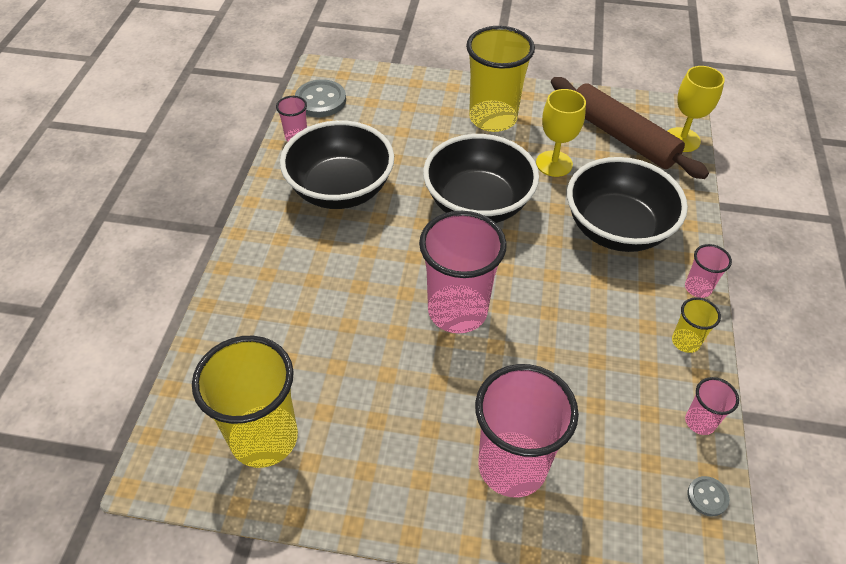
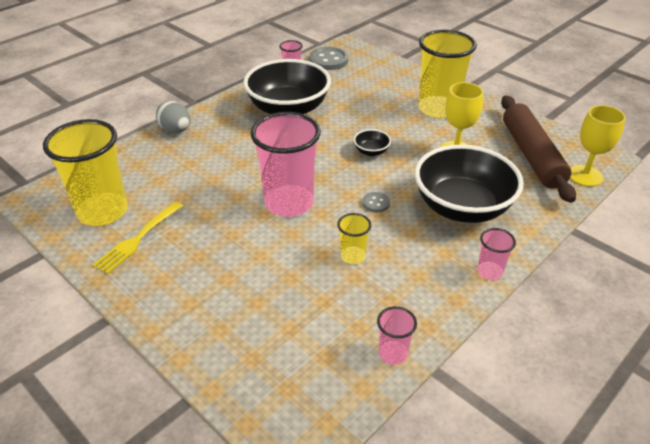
camera: 35 degrees right, 10 degrees down
(236, 281) = (176, 130): none -> grey egg
(343, 447) = (138, 238): none -> yellow fork
(478, 204) = (371, 151): black bowl -> black bowl, size x0.40
(512, 466) = (226, 304): pink cup -> none
(685, 342) = (439, 299): yellow cup -> yellow cup (353, 256)
(707, 497) = (344, 402): grey button -> grey button (376, 203)

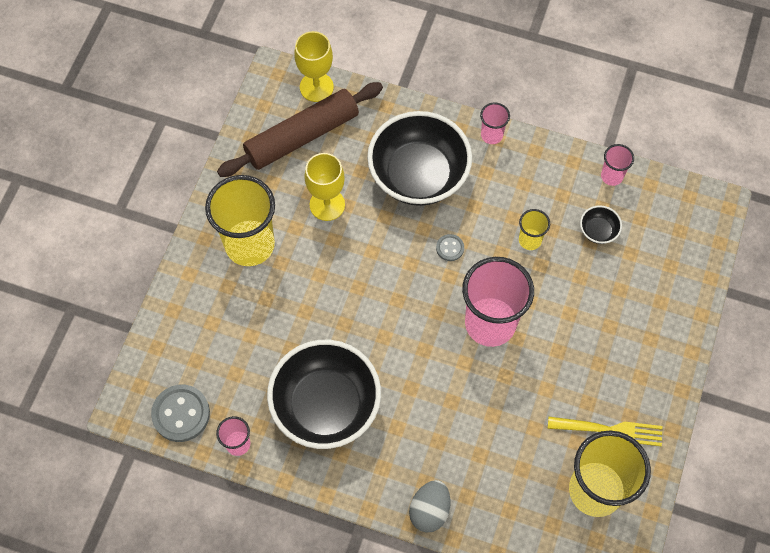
camera: 115 degrees left, 25 degrees up
(371, 151) = (368, 283): black bowl -> black bowl (598, 231)

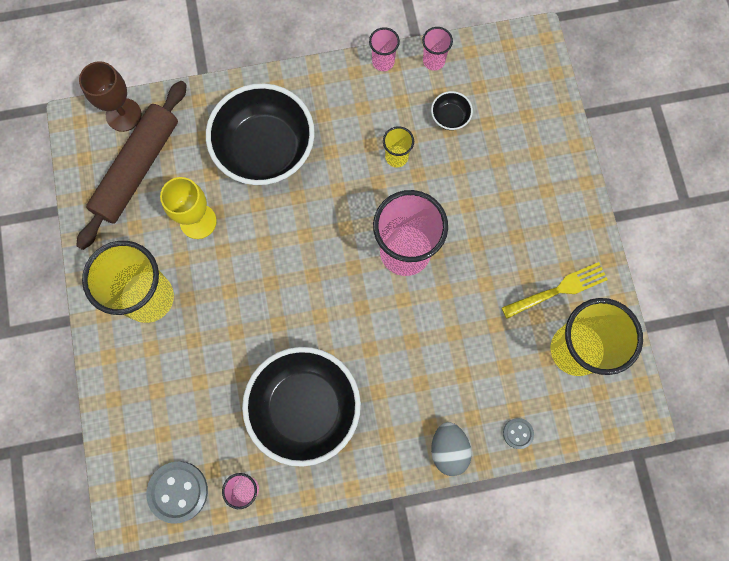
camera: 30 degrees left, 10 degrees up
(316, 87) = (123, 115): yellow goblet -> brown goblet
(450, 248) = (331, 202): grey button -> grey button (518, 433)
(491, 135) = (309, 78): pink cup -> pink cup (383, 62)

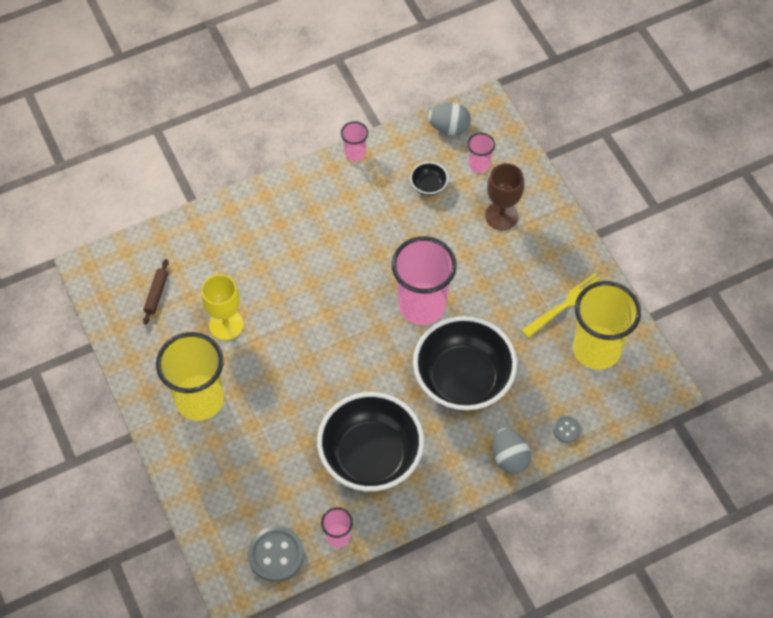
camera: 15 degrees left, 15 degrees down
(123, 115) = (129, 251): brown goblet -> brown goblet (501, 216)
(137, 169) = (156, 294): brown rolling pin -> brown rolling pin, size x0.41
(265, 149) = (269, 250): black bowl -> black bowl (463, 379)
(396, 157) = (391, 229): yellow cup -> none
(433, 61) = (400, 143): pink cup -> pink cup (479, 164)
(490, 56) = (449, 128): none -> grey egg

